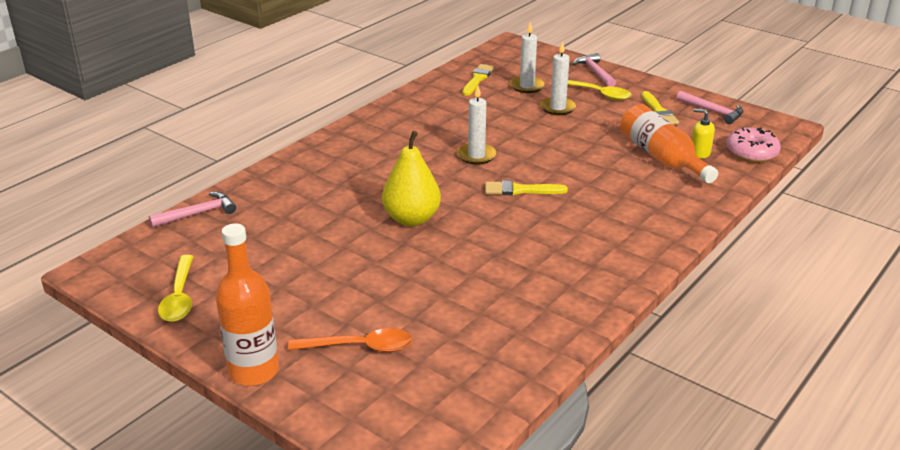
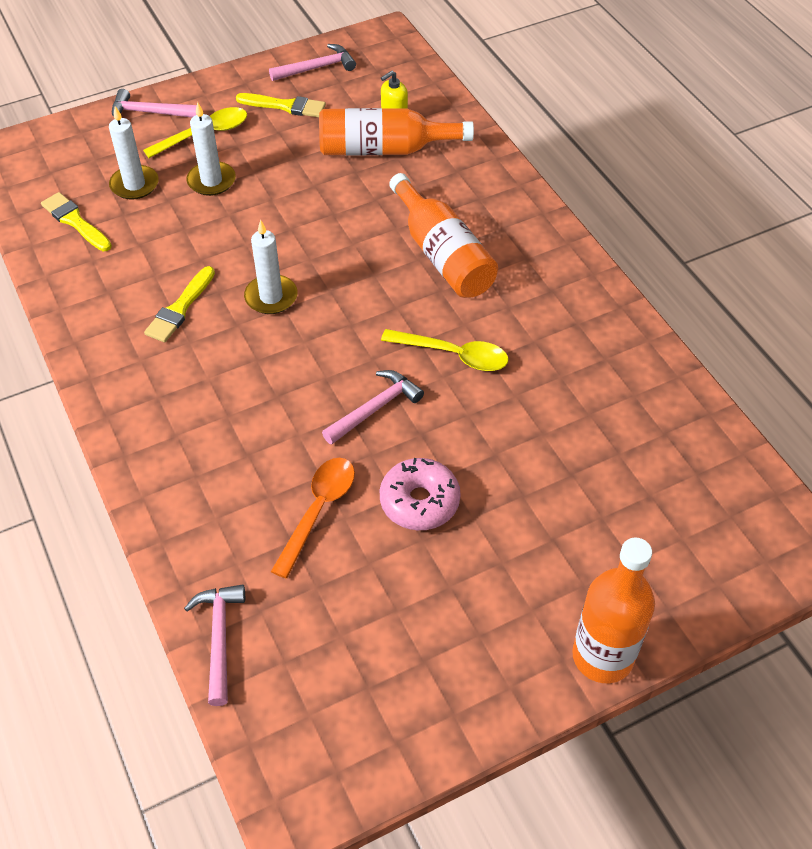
camera: 65 degrees left, 20 degrees up
(179, 297) = (415, 705): yellow spoon -> yellow spoon (453, 355)
(360, 347) = (602, 540): orange spoon -> orange spoon (318, 511)
(411, 219) = (375, 408): yellow pear -> pink hammer
(520, 190) = (374, 288): yellow brush -> yellow brush (180, 308)
(581, 208) = (442, 254): none -> orange bottle
(751, 153) = (419, 83): pink donut -> pink donut (419, 501)

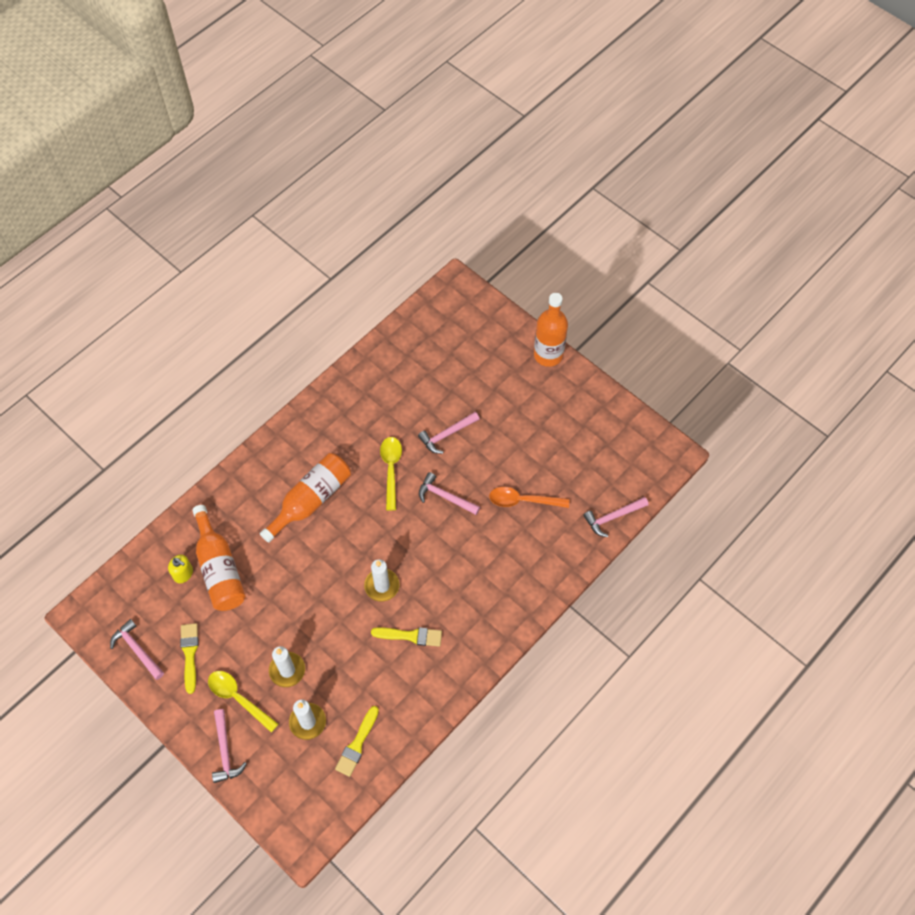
camera: 110 degrees left, 10 degrees up
(419, 501) = (497, 455): pink donut -> none
(487, 443) = (447, 434): none -> pink hammer

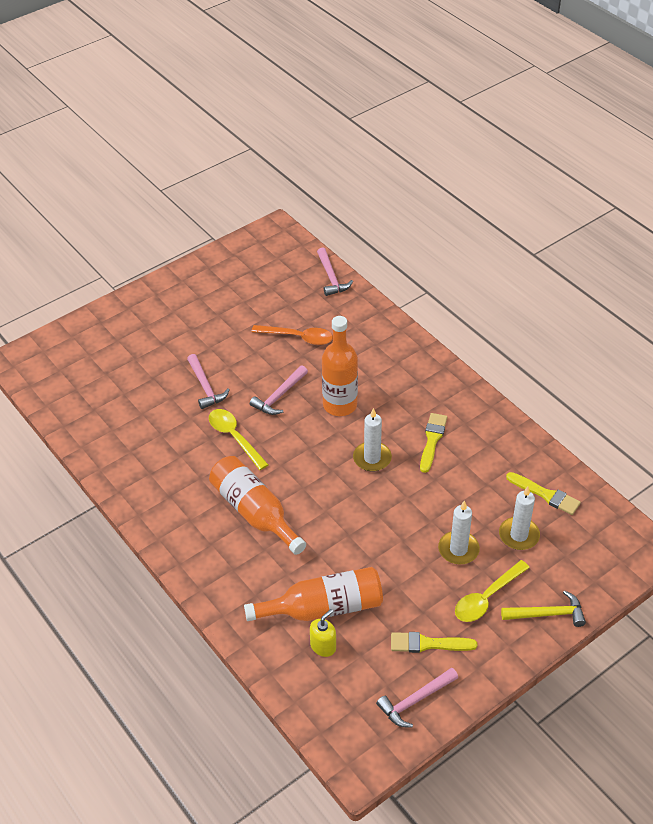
camera: 80 degrees left, 15 degrees down
(225, 751) = (547, 614): pink hammer -> yellow hammer
(391, 469) = (234, 437): yellow spoon -> yellow spoon turned 45 degrees clockwise
(523, 500) = (298, 337): orange spoon -> orange spoon turned 90 degrees counterclockwise
(548, 355) = (136, 298): orange bottle -> orange bottle (340, 405)

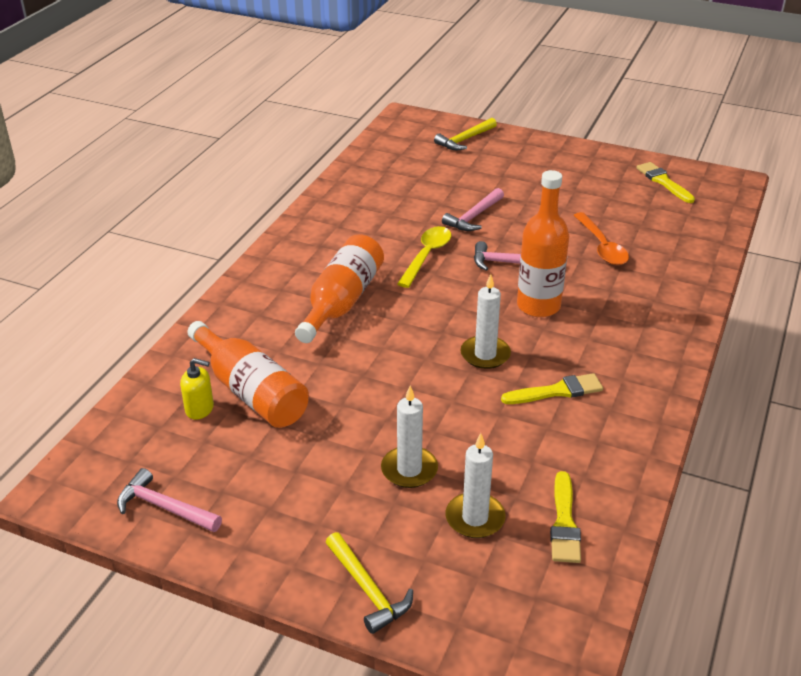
camera: 60 degrees right, 10 degrees down
(90, 340) = (465, 140): none -> yellow hammer
(331, 277) = (713, 237): pink hammer -> none
(428, 644) = (251, 491): yellow brush -> yellow brush (663, 182)
(487, 598) = (353, 520): yellow spoon -> none

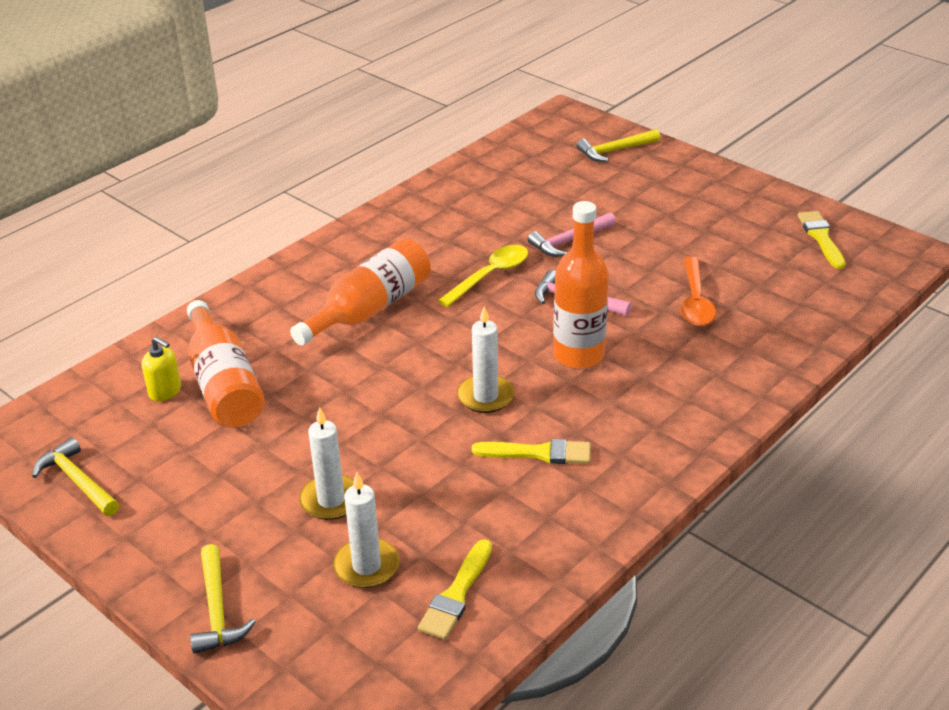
camera: 20 degrees right, 0 degrees up
(165, 507) = (77, 481): pink hammer -> yellow hammer

